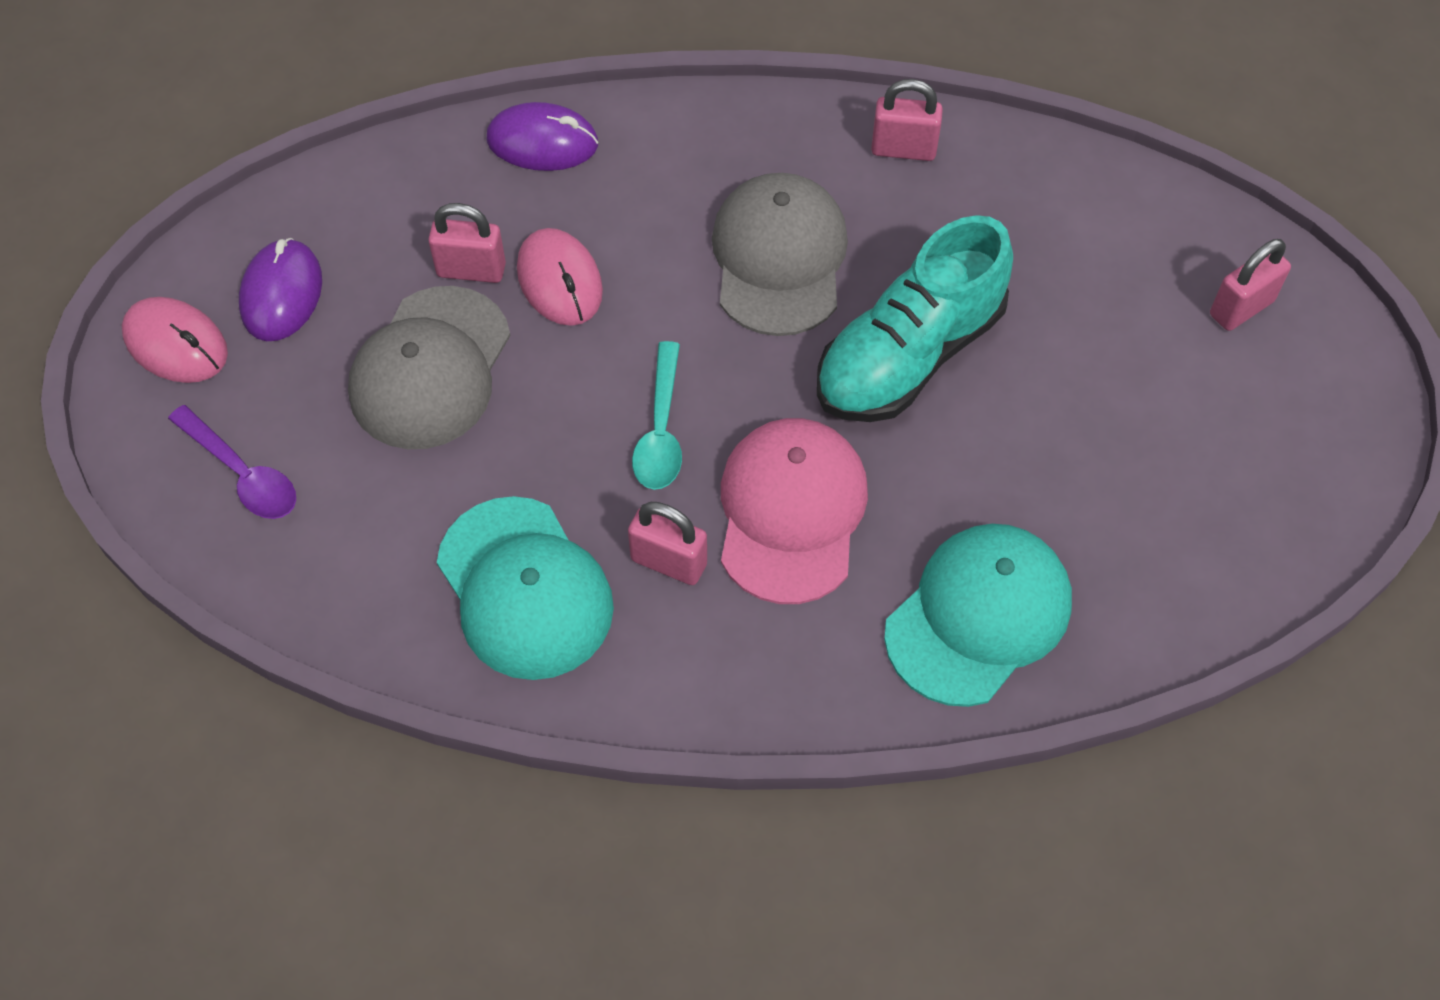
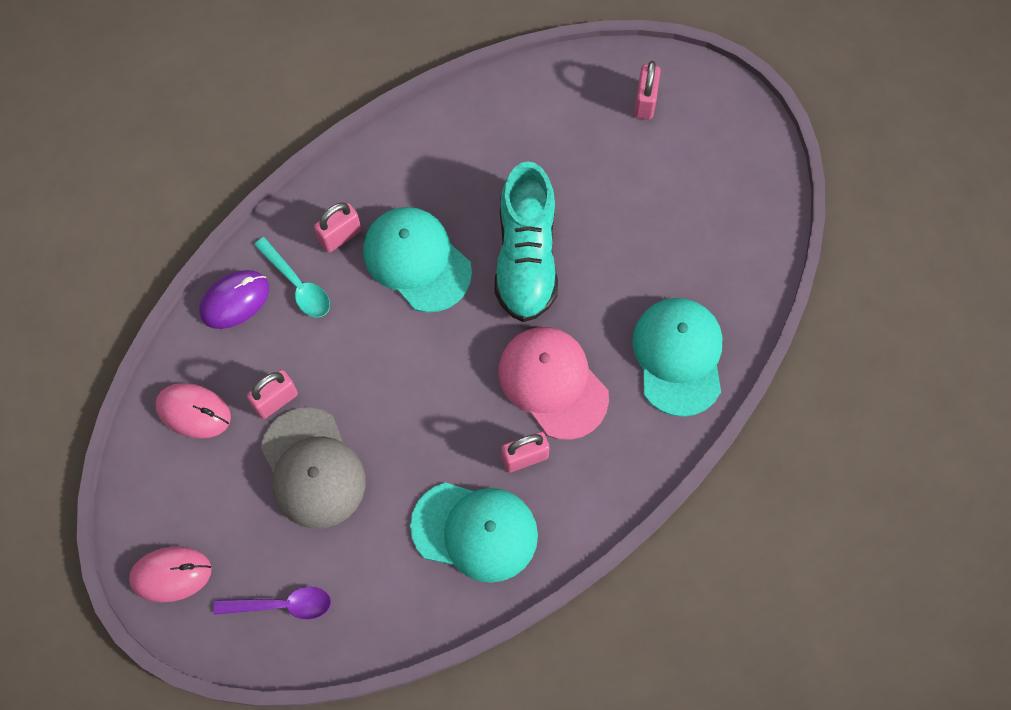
camera: 45 degrees left, 10 degrees up
(281, 294) = (194, 499): purple mouse -> none
(560, 281) = (325, 366): pink mouse -> pink mouse (193, 411)
(661, 430) = (454, 398): turquoise spoon -> turquoise spoon (297, 285)
(779, 258) = (417, 260): grey cap -> turquoise cap
(903, 149) = (415, 149): pink padlock -> pink padlock (340, 236)

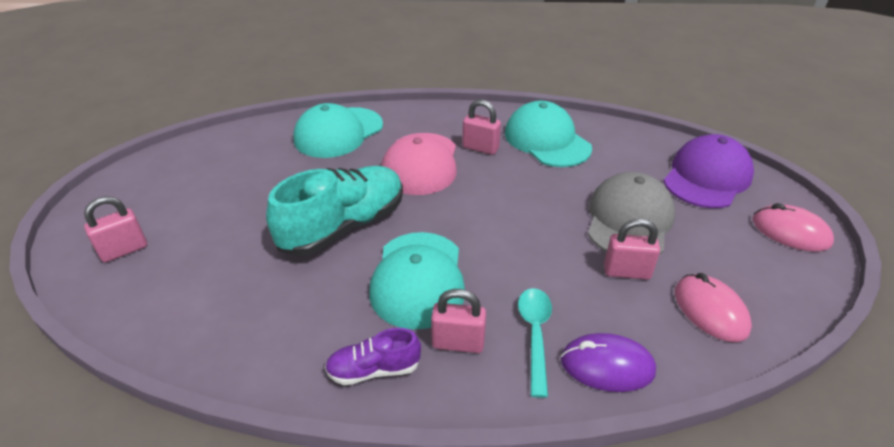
camera: 135 degrees left, 30 degrees down
(282, 605) = (707, 177): purple spoon -> purple cap
(371, 176) = (374, 370): none -> purple shoe

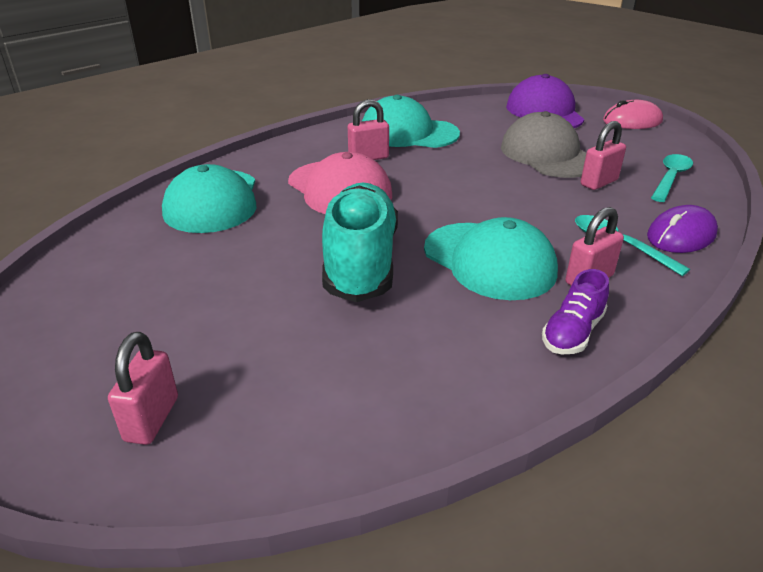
camera: 45 degrees left, 5 degrees down
(710, 310) = (670, 178): pink mouse -> turquoise spoon

